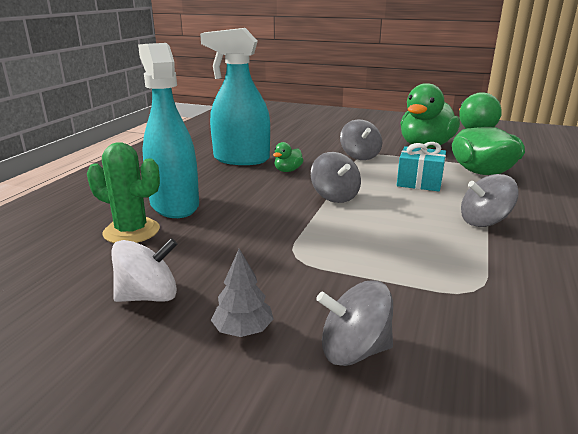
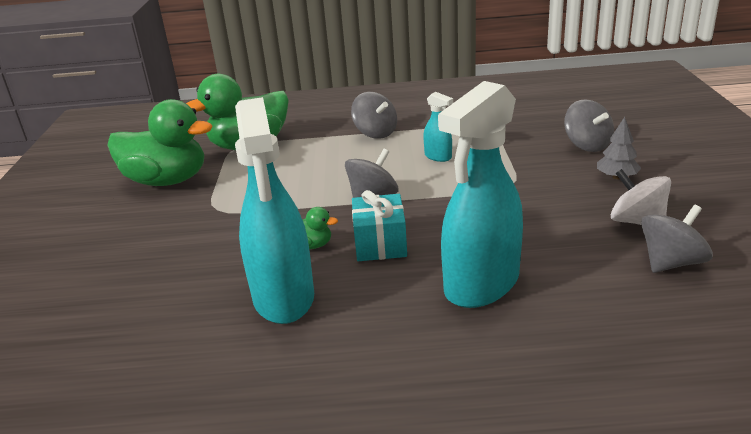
camera: 110 degrees left, 5 degrees up
(131, 231) = (567, 282): green cactus -> none
(360, 156) = (226, 212): grey spinning top -> grey spinning top (671, 263)
(396, 238) = (438, 157): none -> turquoise spray bottle
(419, 182) = (301, 166): turquoise gift -> turquoise gift (380, 244)

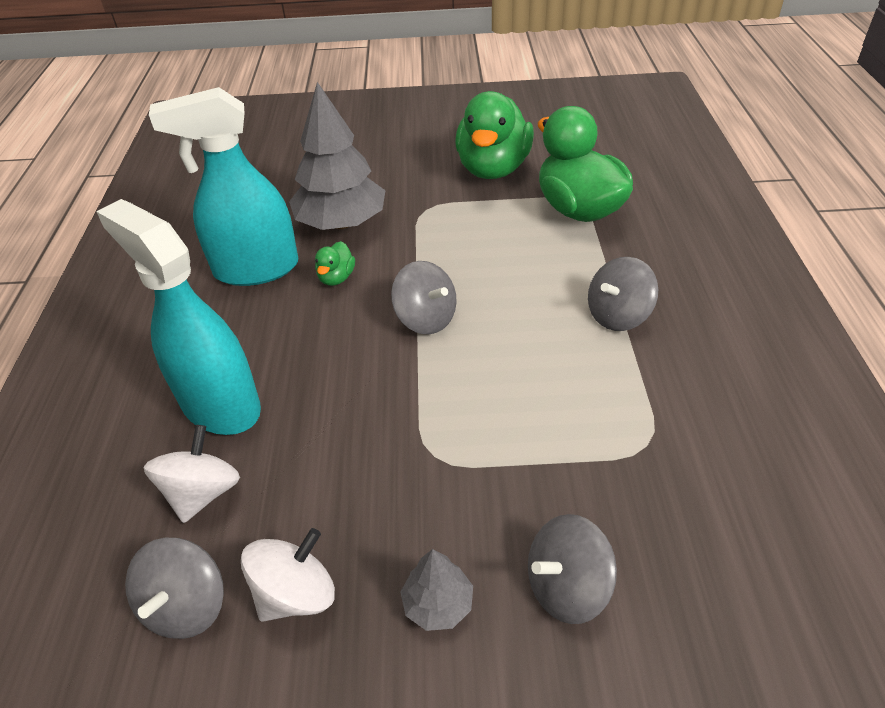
camera: 90 degrees right, 15 degrees up
(219, 253) = (341, 223): none -> grey tree
(380, 244) = (323, 327): turquoise gift -> none
(438, 157) = (534, 381): turquoise spray bottle -> none
(576, 275) = (203, 492): none -> white spinning top
(671, 263) = (186, 606): grey spinning top -> grey spinning top turned 45 degrees clockwise

